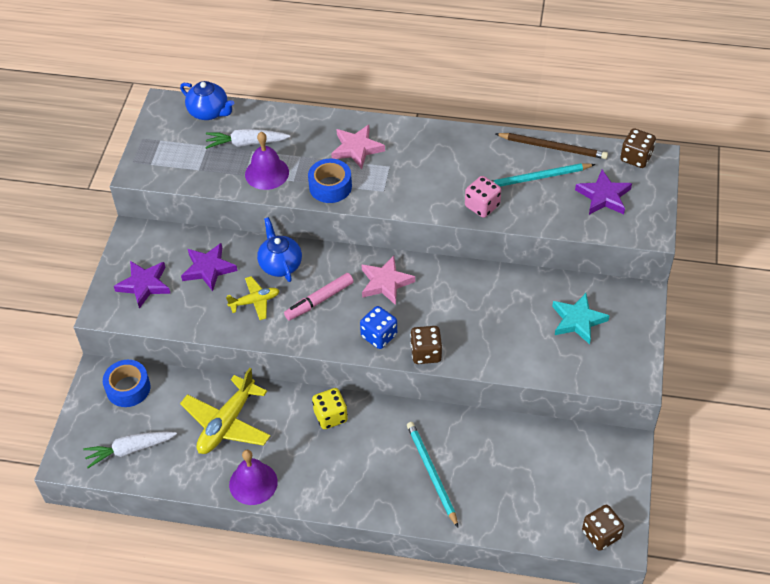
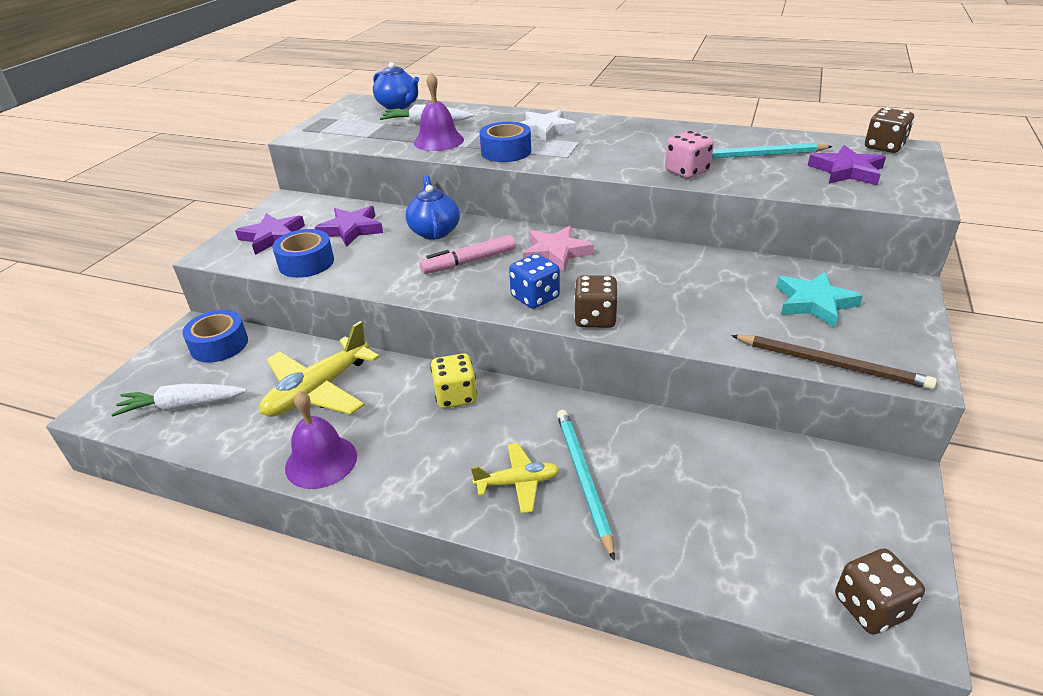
camera: 10 degrees right, 15 degrees down
(187, 314) = (306, 263): none -> blue tape
(255, 301) = (391, 258): yellow plane -> yellow plane (518, 483)
(356, 149) = (544, 130): pink star -> white star
(553, 147) = (777, 137): brown pencil -> brown pencil (831, 364)

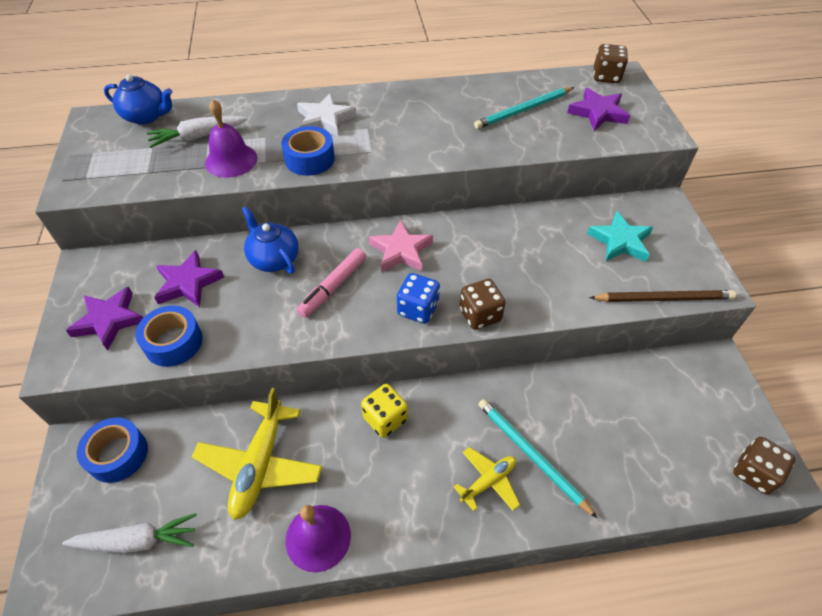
camera: 30 degrees left, 15 degrees up
(183, 406) = (137, 541): white carrot -> white carrot turned 150 degrees counterclockwise
(687, 171) = (483, 144): pink dice -> none

